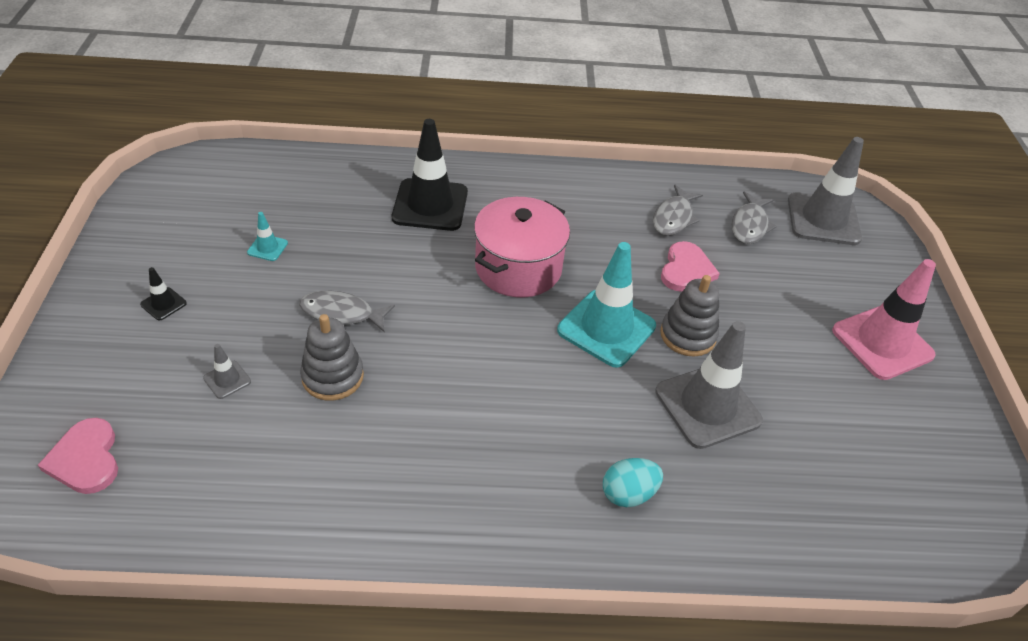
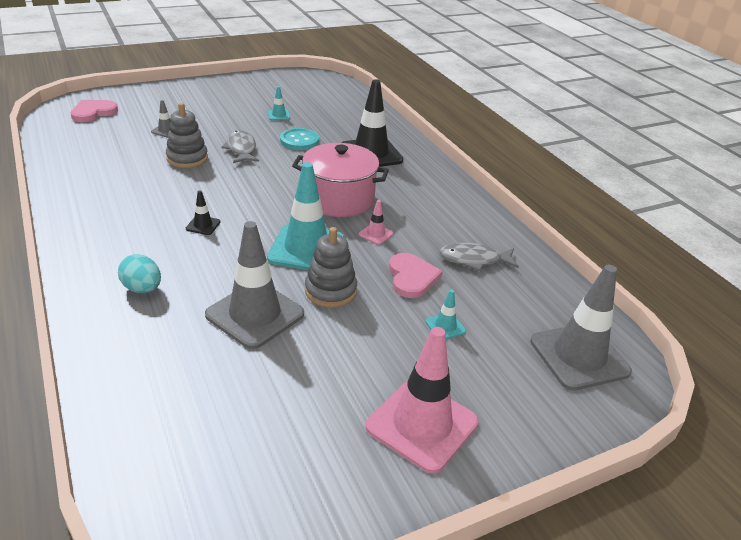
camera: 65 degrees right, 10 degrees down
(163, 304) = (210, 101): black traffic cone -> black traffic cone (203, 225)
(356, 252) = (299, 141): none -> turquoise button
(601, 266) = (376, 234): none -> pink traffic cone
(686, 270) = (411, 277): pink heart -> pink heart turned 90 degrees counterclockwise
(749, 225) = (513, 306): grey fish -> none
(765, 278) = (445, 326): none -> turquoise traffic cone

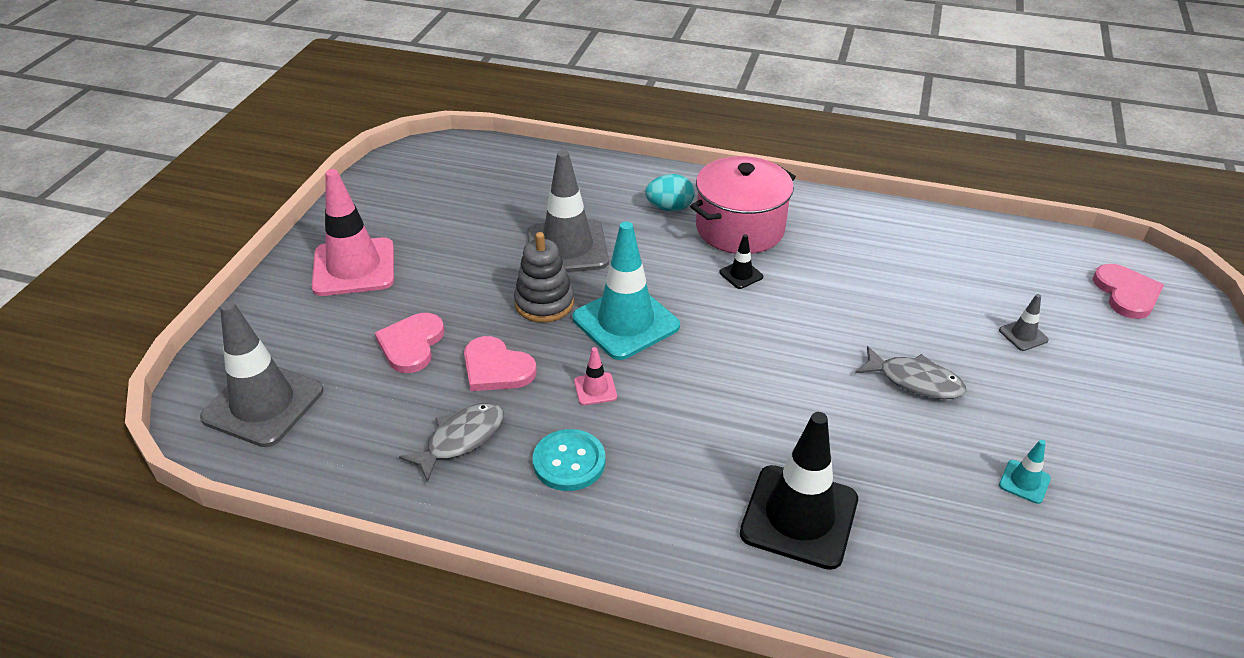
camera: 135 degrees right, 5 degrees up
(187, 158) = (917, 322): grey stacking toy -> none
(299, 141) = (904, 456): turquoise button -> turquoise button (569, 462)
(339, 199) = (699, 402): pink pot -> pink pot (740, 228)
(445, 326) = (411, 344): turquoise traffic cone -> pink heart

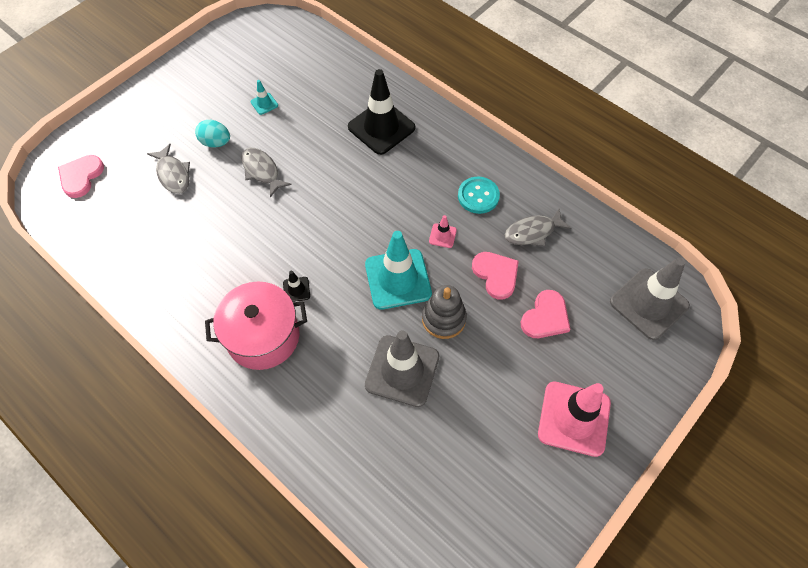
camera: 155 degrees left, 20 degrees up
(669, 208) = (298, 385): turquoise egg -> turquoise egg (216, 142)
(1023, 335) = (173, 174): grey traffic cone -> grey fish

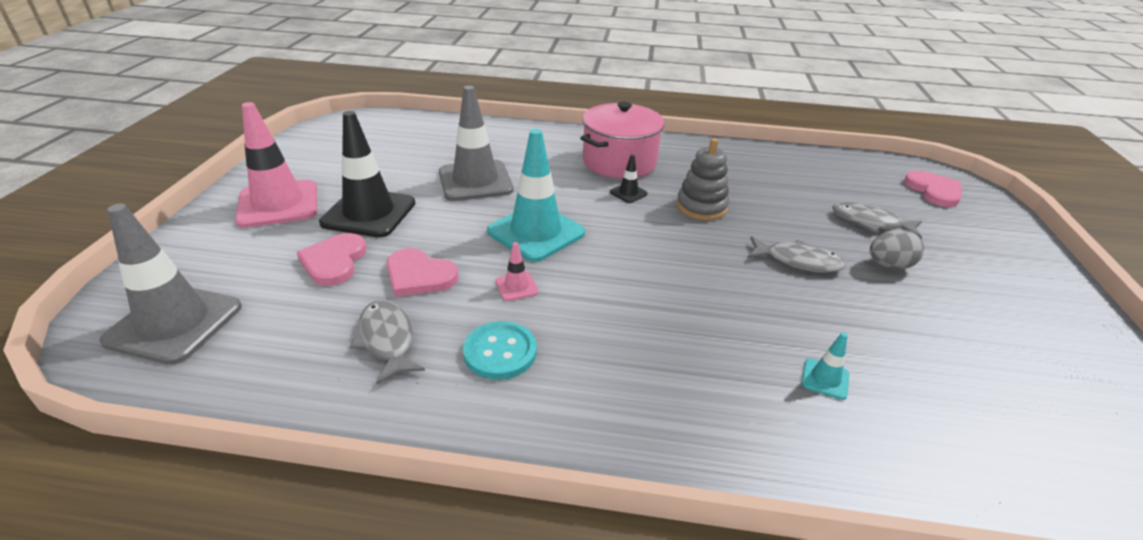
camera: 145 degrees right, 25 degrees down
(216, 142) = (889, 266): turquoise egg -> grey egg
(264, 104) = (923, 334): turquoise traffic cone -> turquoise traffic cone (825, 379)
(381, 127) = (735, 383): black traffic cone -> black traffic cone (369, 213)
(443, 319) = (460, 222): grey stacking toy -> grey stacking toy (701, 207)
(532, 232) = (387, 340): grey fish -> grey fish turned 60 degrees counterclockwise

